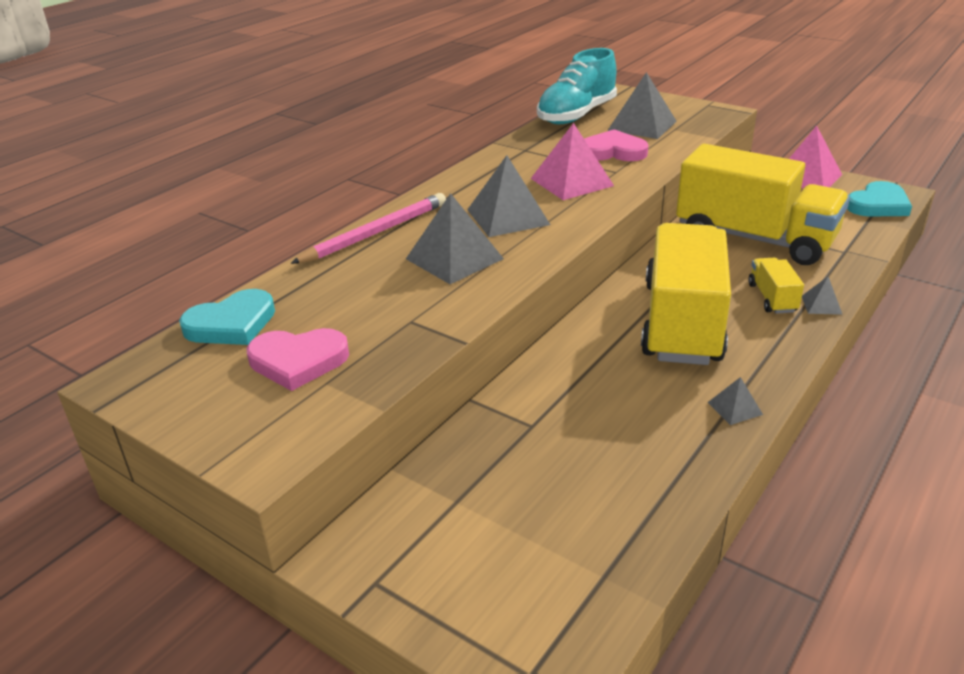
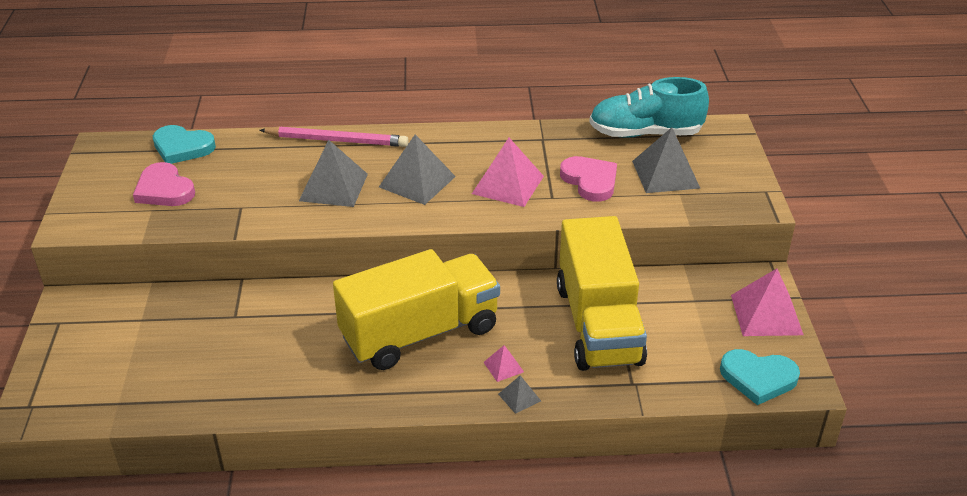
camera: 50 degrees right, 5 degrees up
(735, 408) = (328, 398): grey pyramid -> none
(772, 298) = (503, 367): yellow truck -> pink pyramid

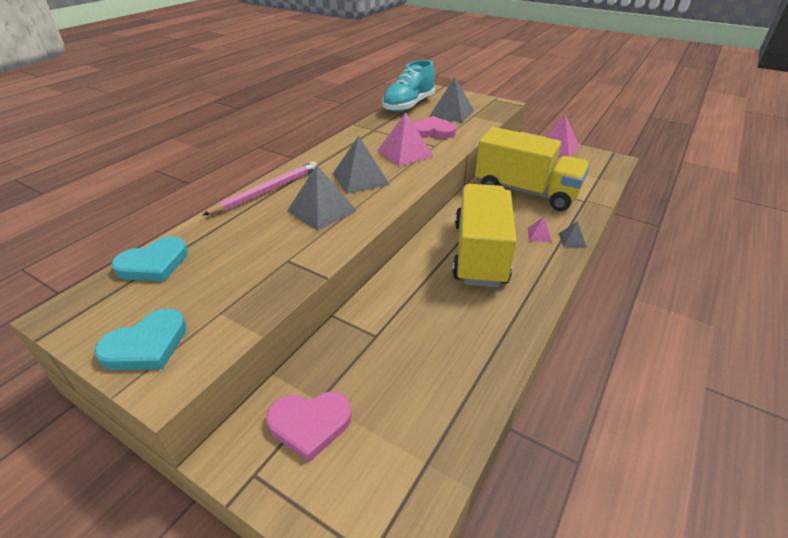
camera: 55 degrees left, 0 degrees up
(164, 190) = (200, 294): pink heart -> pink heart (310, 424)
(758, 378) = (603, 168): turquoise heart -> turquoise heart (146, 345)

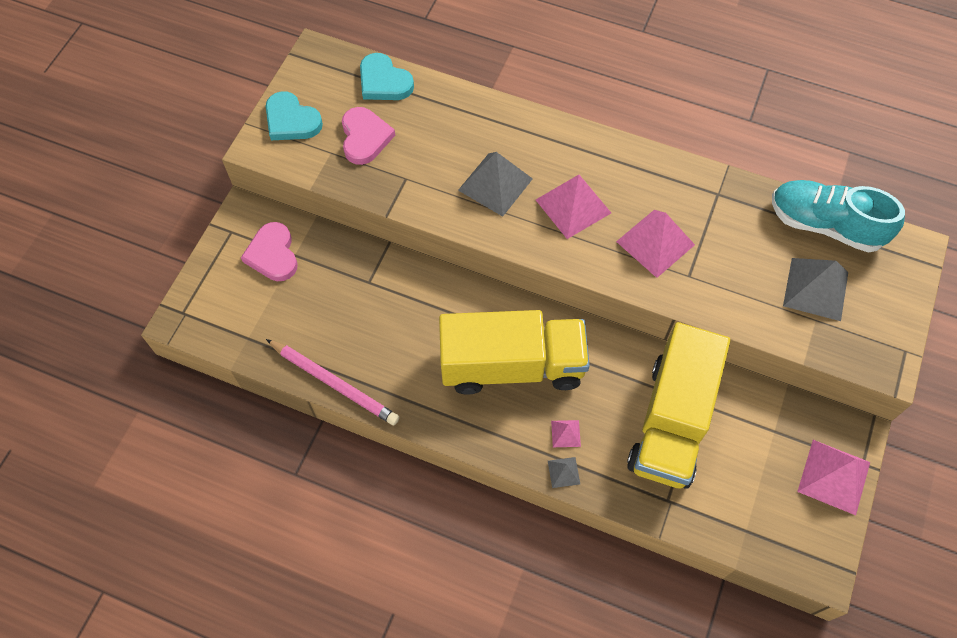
camera: 80 degrees right, 25 degrees up
(267, 191) = (523, 123): pink pencil -> pink pencil (334, 383)
(360, 178) = (573, 206): grey pyramid -> pink pyramid
(432, 131) = (736, 269): pink heart -> pink heart (365, 138)

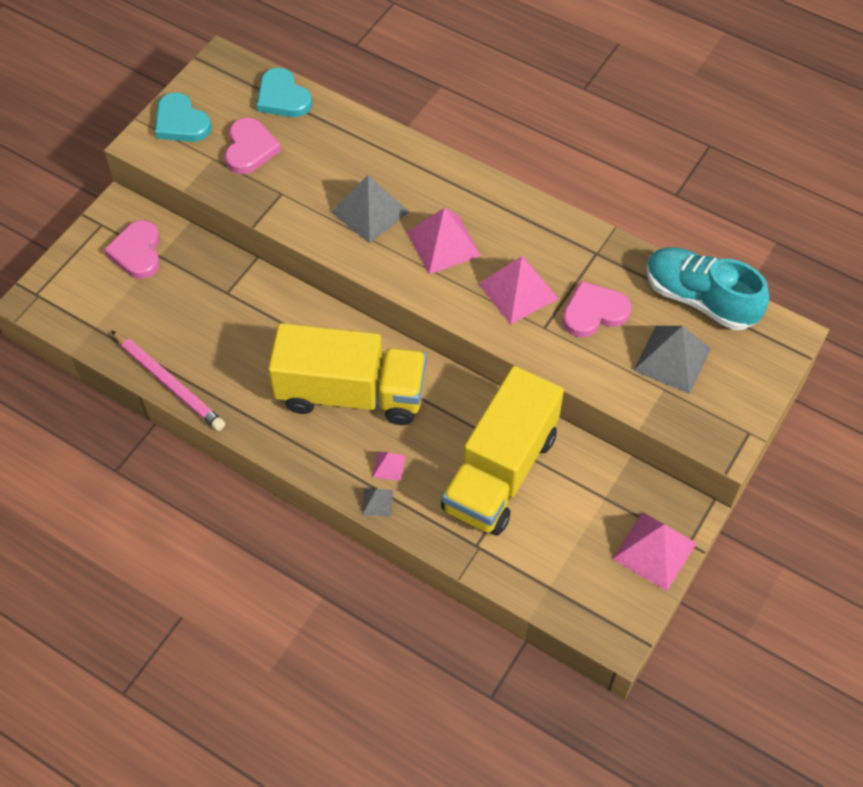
camera: 10 degrees right, 5 degrees down
(731, 253) = (594, 312): none -> pink heart

